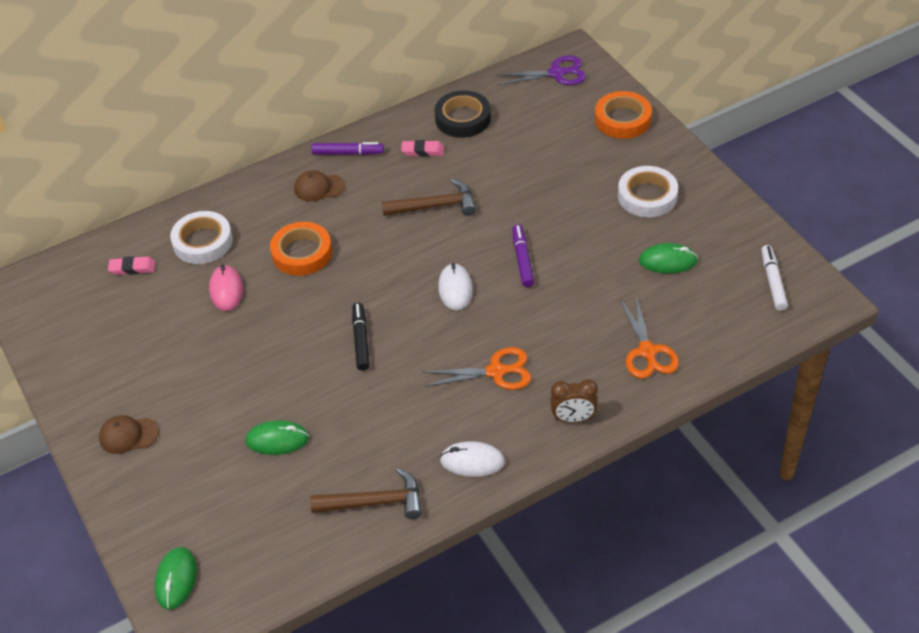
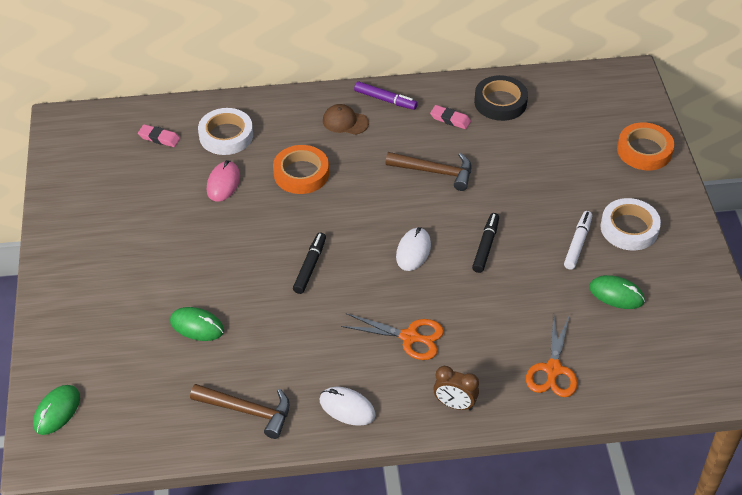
camera: 20 degrees right, 0 degrees up
(128, 435) = (83, 276): brown cap -> none
(522, 260) = (485, 246): purple marker -> black marker
(556, 73) = (606, 89): purple scissors -> none
(773, 282) = (704, 349): white marker -> white marker (577, 243)

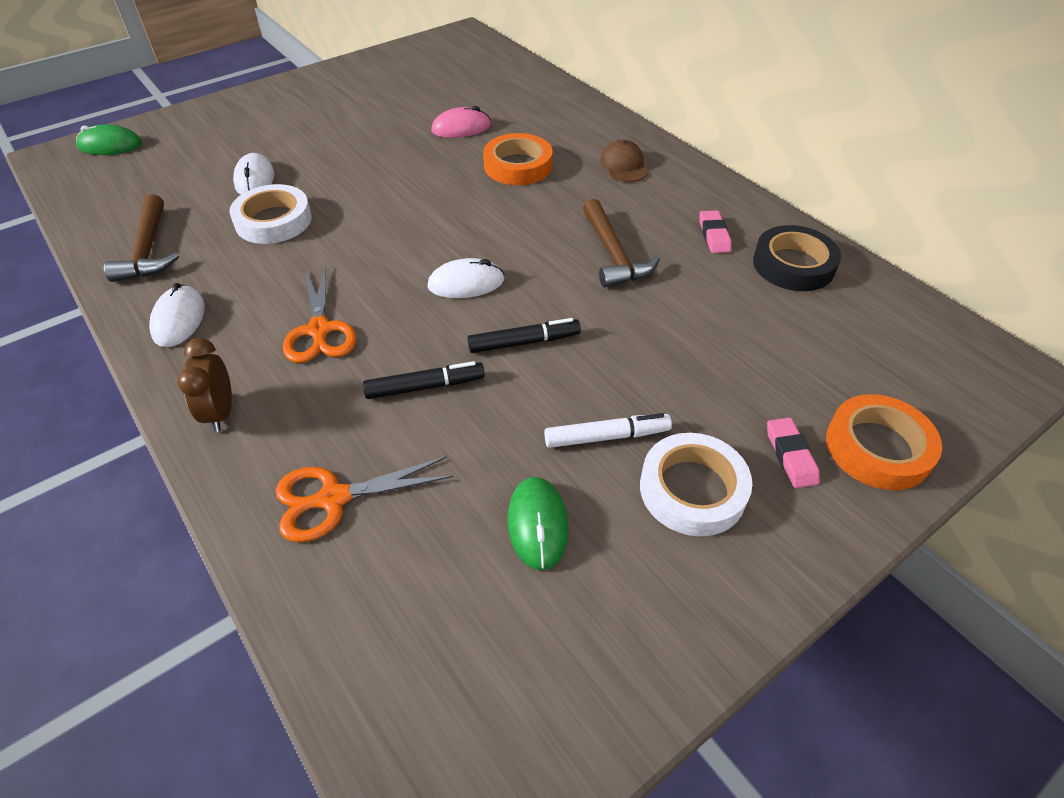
camera: 60 degrees right, 0 degrees up
(159, 138) = (488, 78): pink eraser -> pink eraser (790, 455)
(197, 326) = (254, 179): green mouse -> white mouse
(226, 135) = (527, 108): white tape -> white tape (273, 220)
(310, 266) = (385, 218): black marker -> black marker (425, 386)
(385, 100) = (689, 179): purple marker -> none

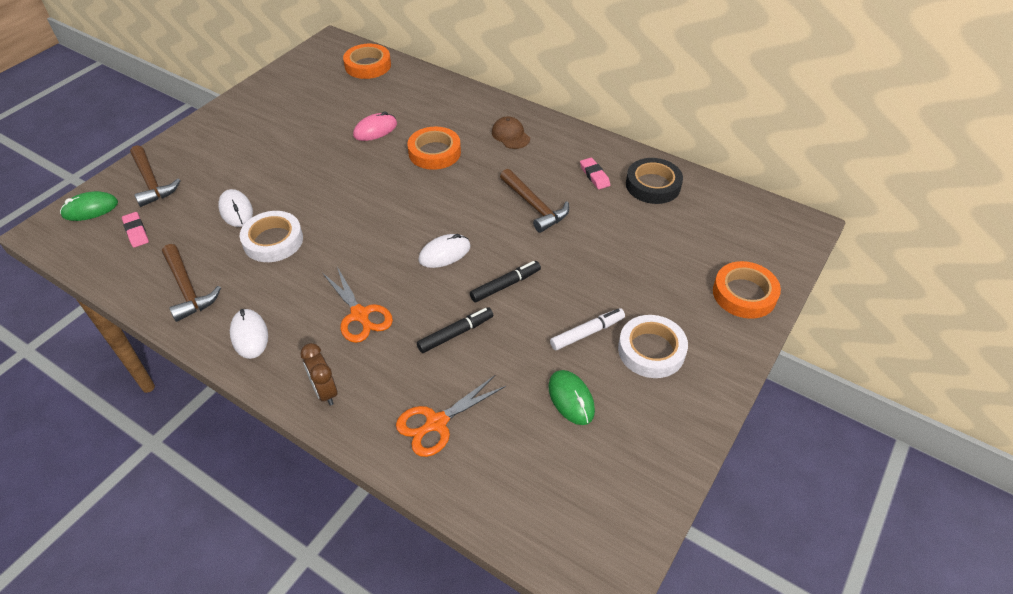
camera: 20 degrees left, 0 degrees up
(188, 133) = (152, 182): none -> brown hammer
(491, 62) = (368, 65): none -> orange tape
(790, 455) = (698, 313): pink eraser -> pink eraser (136, 232)

